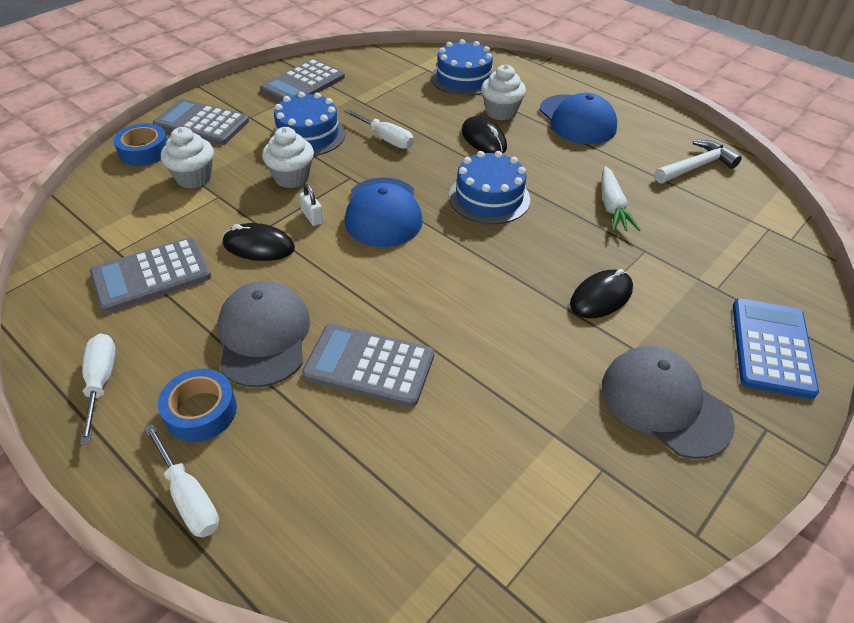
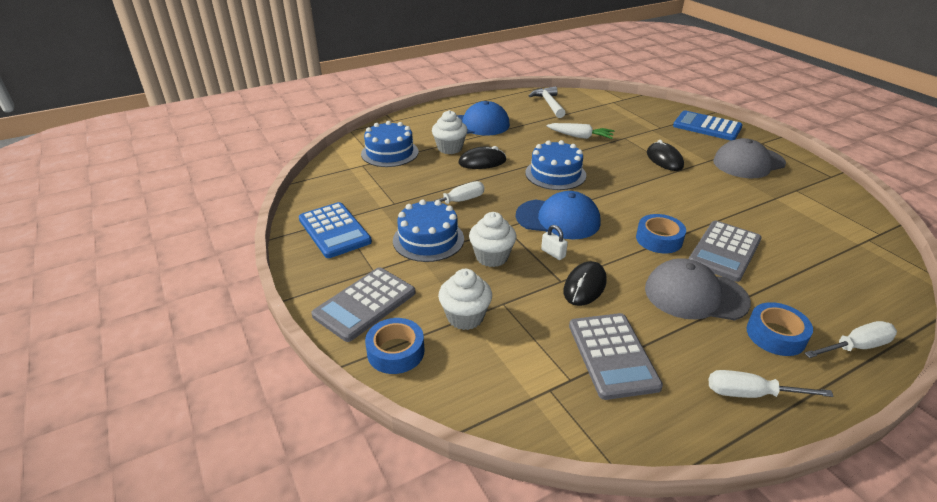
camera: 70 degrees left, 10 degrees down
(303, 84) = (334, 230): grey calculator -> blue calculator
(312, 217) = (553, 253): white padlock -> white padlock turned 60 degrees clockwise
(373, 300) = (659, 239): none -> blue tape

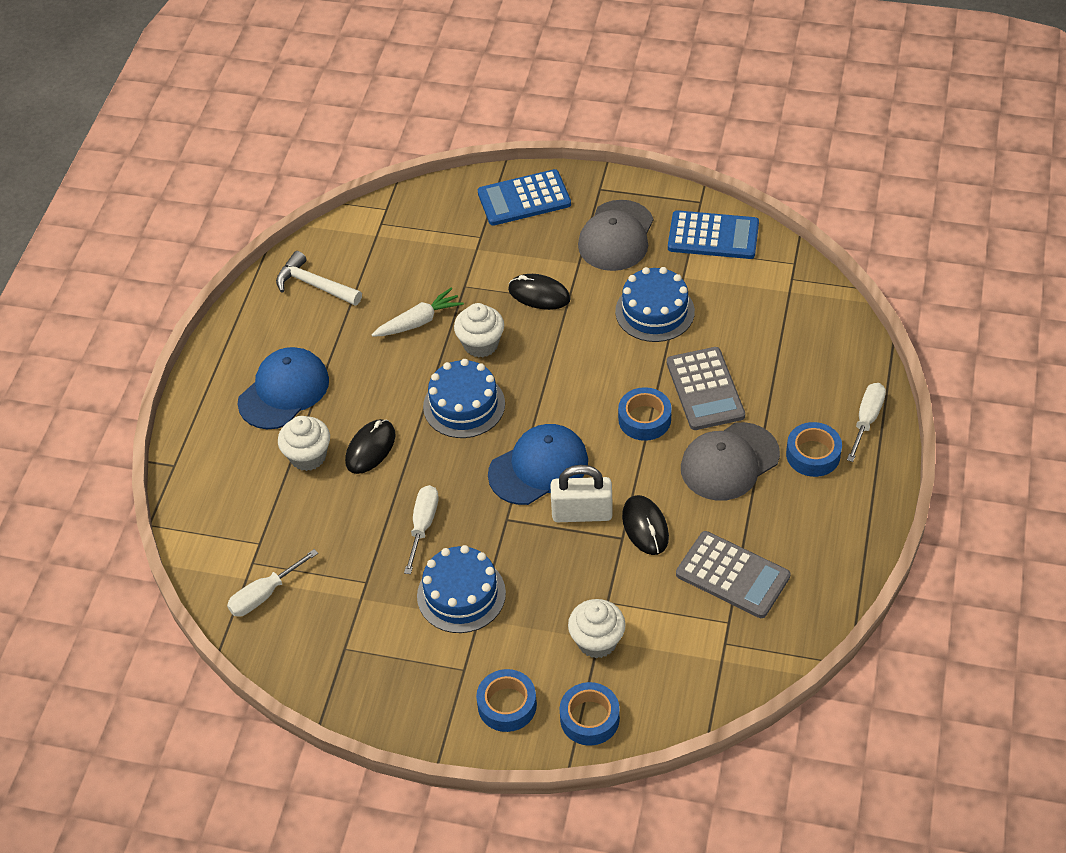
camera: 45 degrees left, 15 degrees up
(334, 230) = (362, 664): blue calculator -> blue calculator (713, 236)
(365, 304) = (507, 705): grey calculator -> blue tape
(390, 153) = (253, 519): blue cake -> blue cake (655, 311)
(492, 257) = (539, 563): white cupcake -> white cupcake (481, 344)
(553, 253) = (582, 513): white padlock -> white padlock, size x2.00
(751, 394) = (841, 525): white screwdriver -> white screwdriver (265, 594)

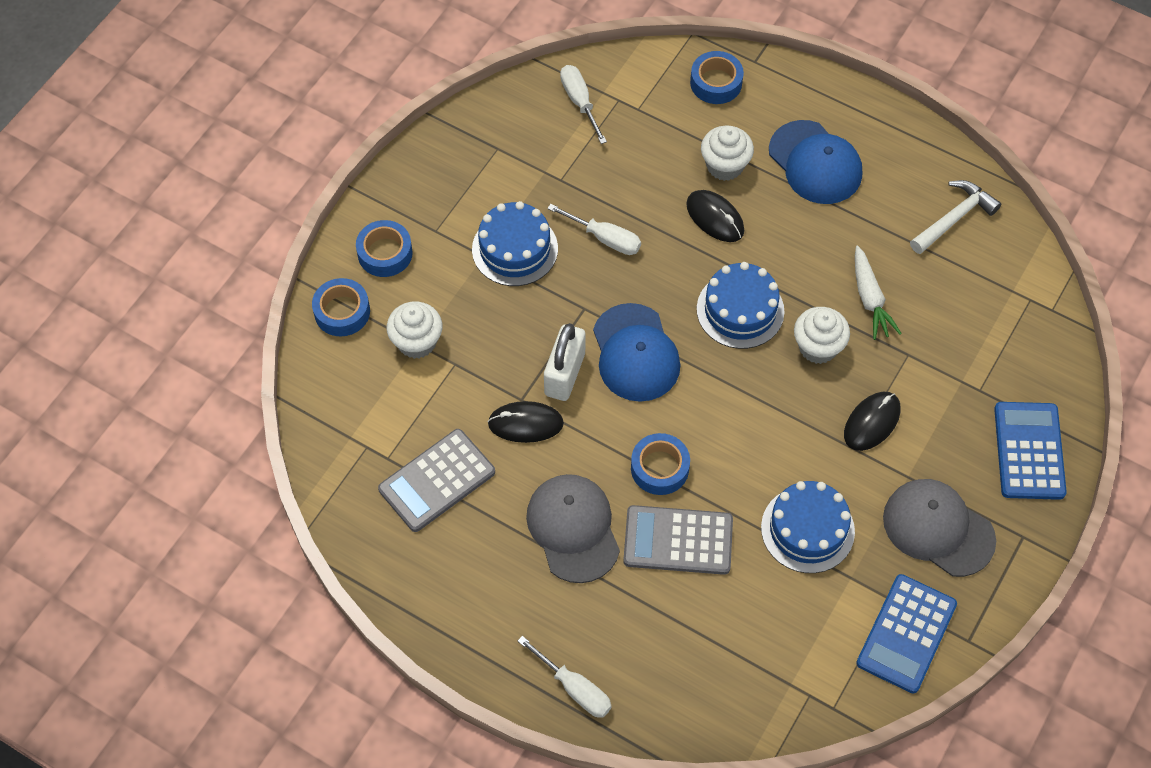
camera: 105 degrees right, 10 degrees up
(813, 454) = (550, 614): blue tape -> blue tape (716, 83)

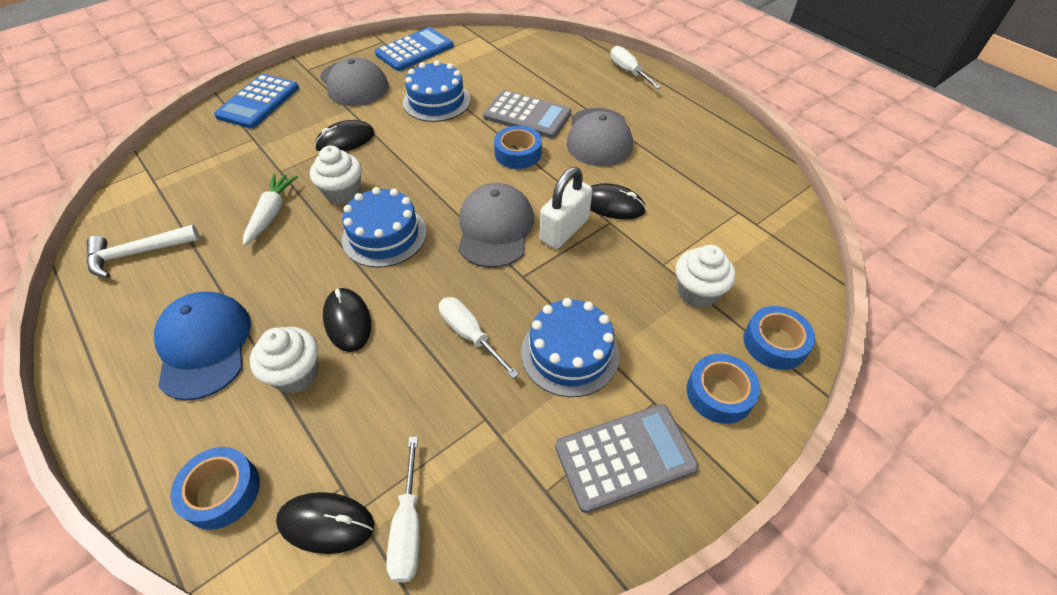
camera: 160 degrees left, 10 degrees down
(437, 481) = (698, 187): grey calculator -> grey calculator (625, 457)
(634, 88) = (326, 523): none -> black mouse
(635, 353) = (495, 228): blue cap -> grey cap

